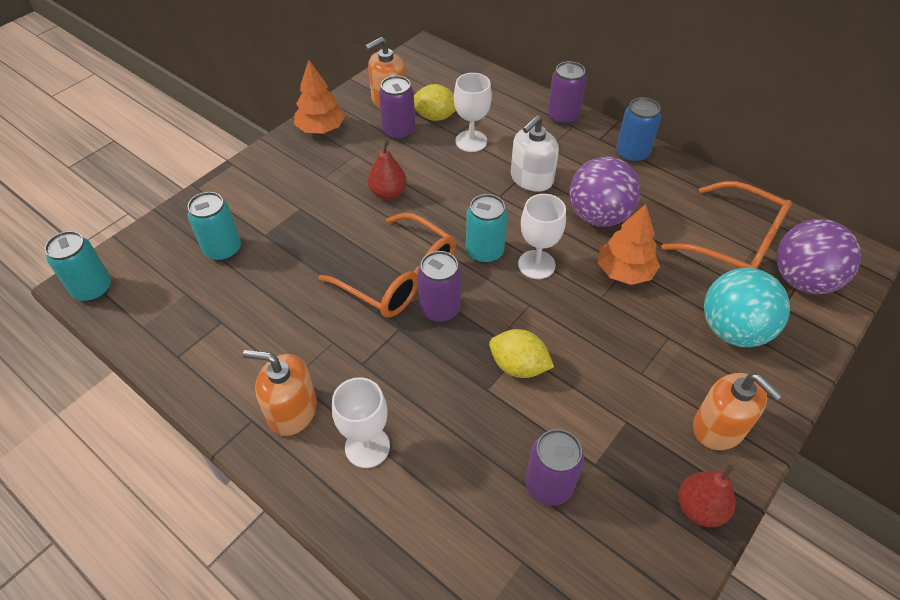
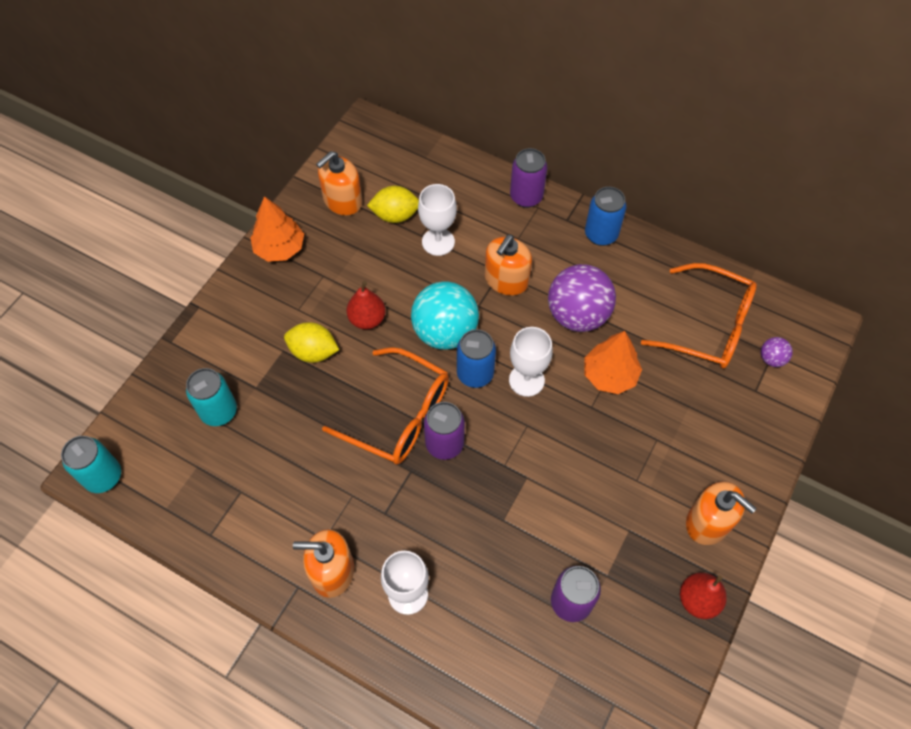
camera: 10 degrees left, 10 degrees up
(399, 131) = (361, 240): purple can -> none
(484, 252) = (475, 374): turquoise can -> blue can
(518, 366) = (527, 492): yellow lemon -> yellow lemon (313, 352)
(531, 179) = (506, 280): white soap dispenser -> orange soap dispenser
(733, 330) = (713, 422): turquoise ball -> turquoise ball (445, 332)
(802, 280) = (771, 359): purple ball -> purple ball, size x0.44

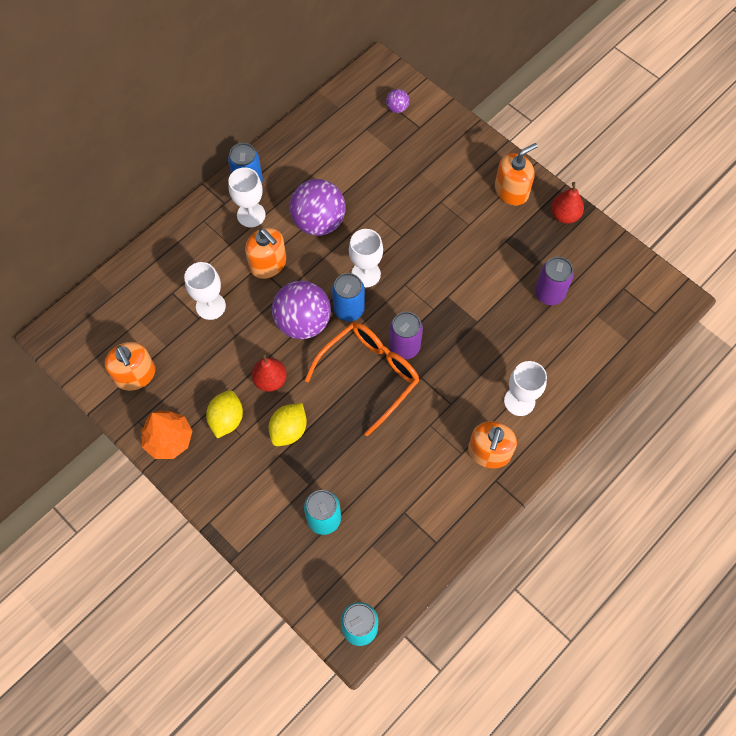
camera: 75 degrees left, 5 degrees up
(395, 215) = (169, 334): yellow lemon -> yellow lemon (226, 419)
(445, 332) = (303, 322): turquoise ball -> purple ball
(526, 197) = (189, 226): purple can -> none
(561, 248) = (251, 215): none -> white goblet
(609, 375) = (378, 216): orange tree -> none
(708, 326) = (357, 138): orange glasses -> none

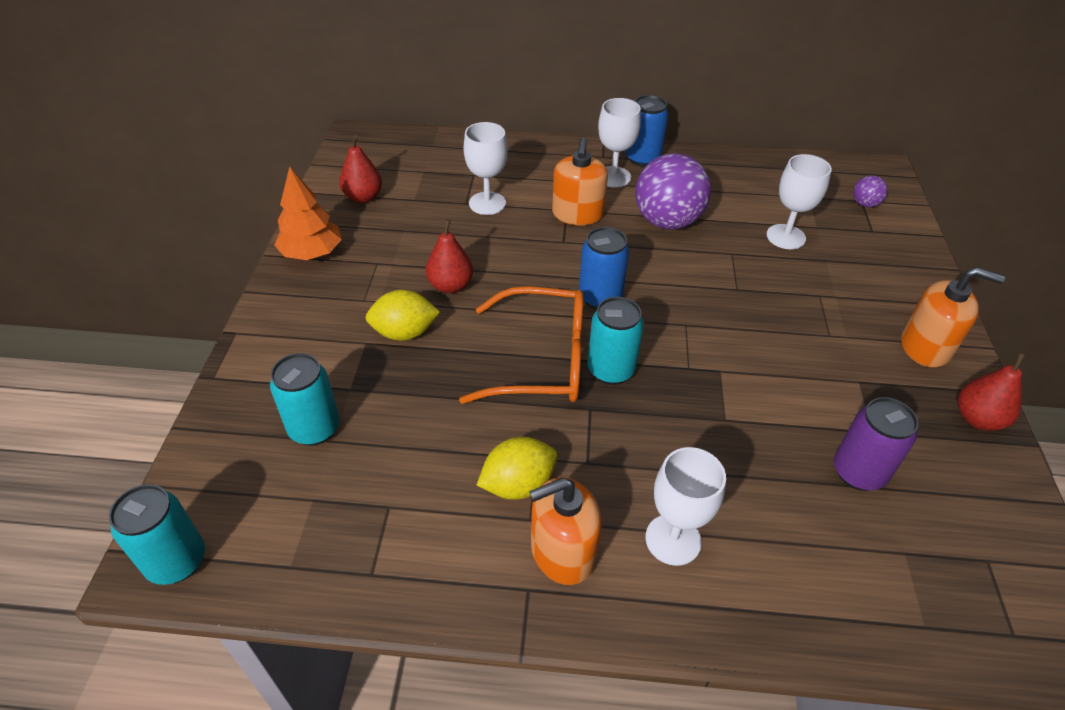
camera: 50 degrees right, 20 degrees down
(135, 375) = (363, 197): orange soap dispenser -> red pear
(226, 419) = (373, 279): yellow lemon -> yellow lemon (518, 484)
(303, 322) = (543, 272): purple ball -> none
(366, 274) = (657, 287): white goblet -> white goblet (785, 237)
(404, 347) = (610, 370): purple can -> turquoise can

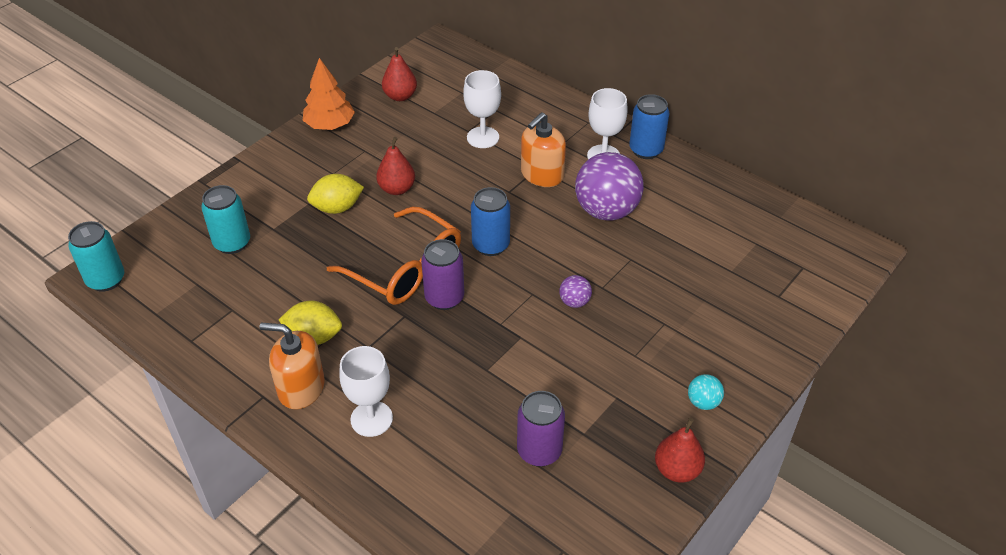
camera: 35 degrees right, 0 degrees up
(404, 333) = (337, 208): yellow lemon -> yellow lemon turned 45 degrees counterclockwise
(610, 370) = (444, 298): turquoise can -> purple can
(785, 237) = (692, 266): white goblet -> none
(864, 204) = (801, 271): purple ball -> purple ball (574, 302)
(925, 347) = (703, 402): orange soap dispenser -> turquoise ball

